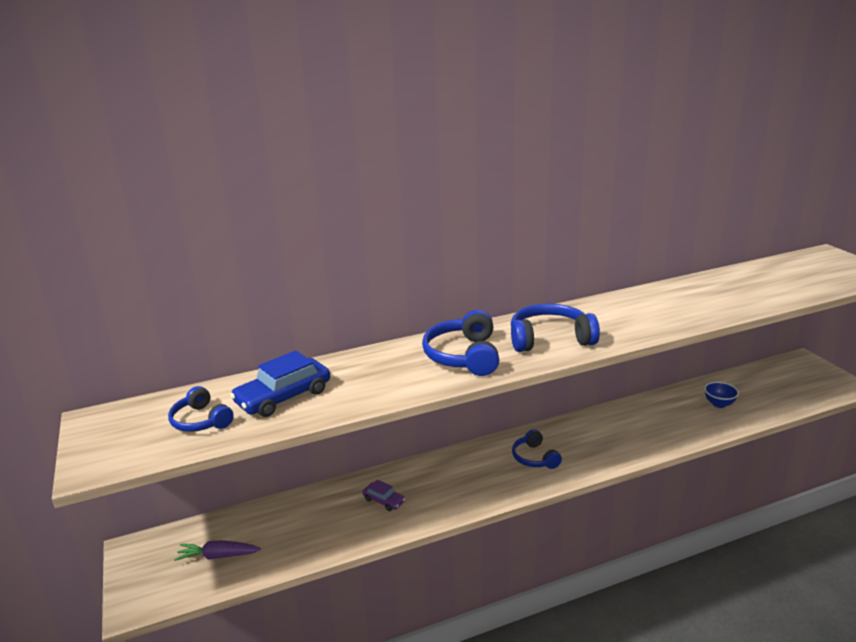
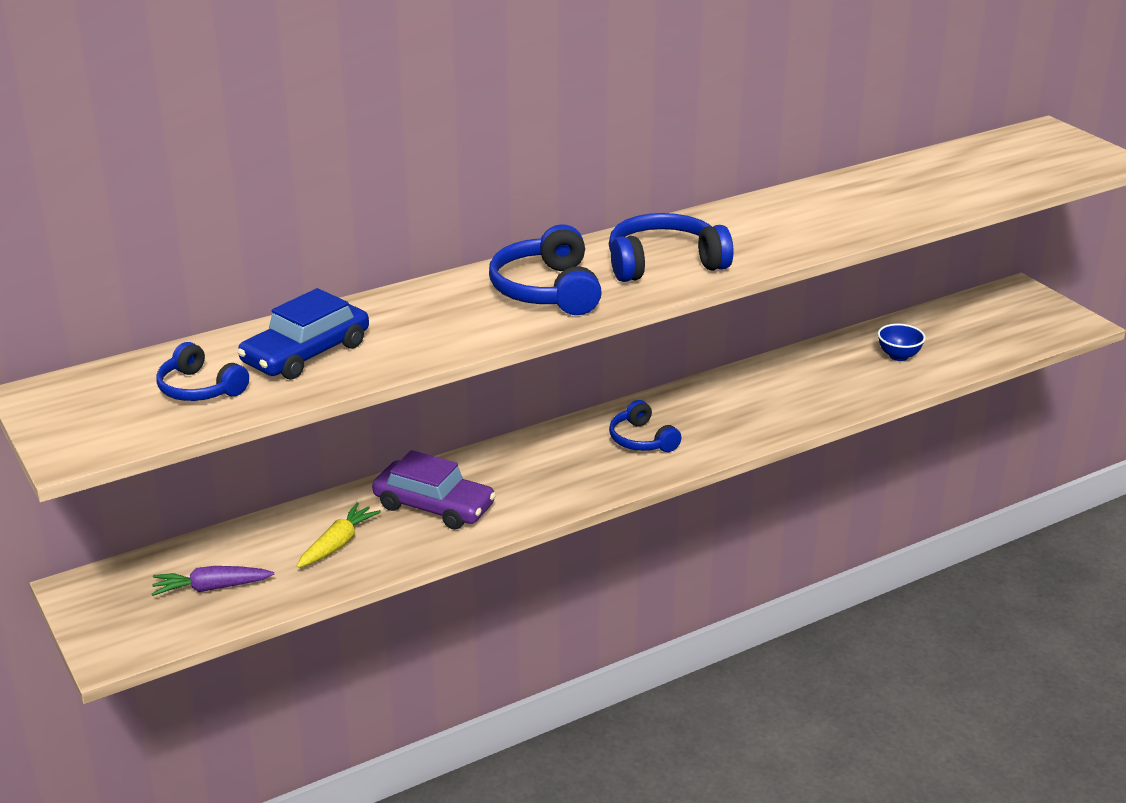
camera: 10 degrees left, 5 degrees up
(312, 526) = (338, 544): none -> yellow carrot
(384, 500) = (434, 506): purple car -> purple car, size x1.91

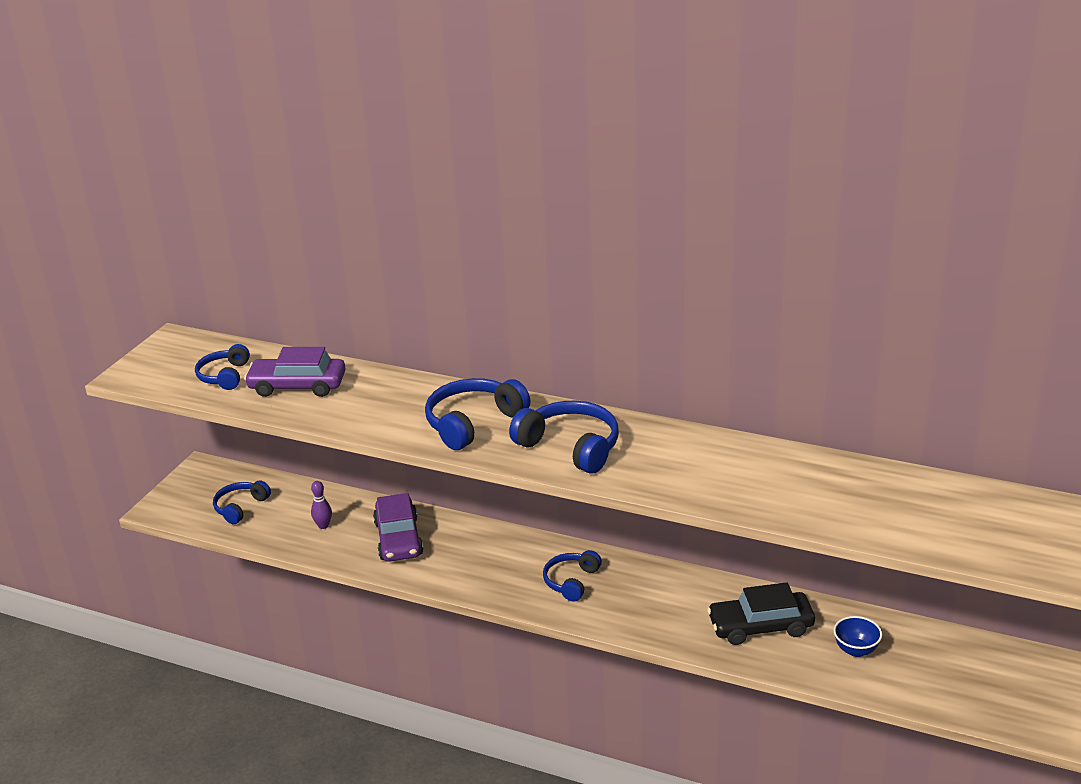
camera: 55 degrees right, 0 degrees up
(211, 588) = (240, 507): purple carrot -> blue headphones
(306, 353) = (297, 386): blue car -> purple car
(338, 544) = (323, 526): yellow carrot -> purple bowling pin
(820, 380) = (760, 626): none -> black car

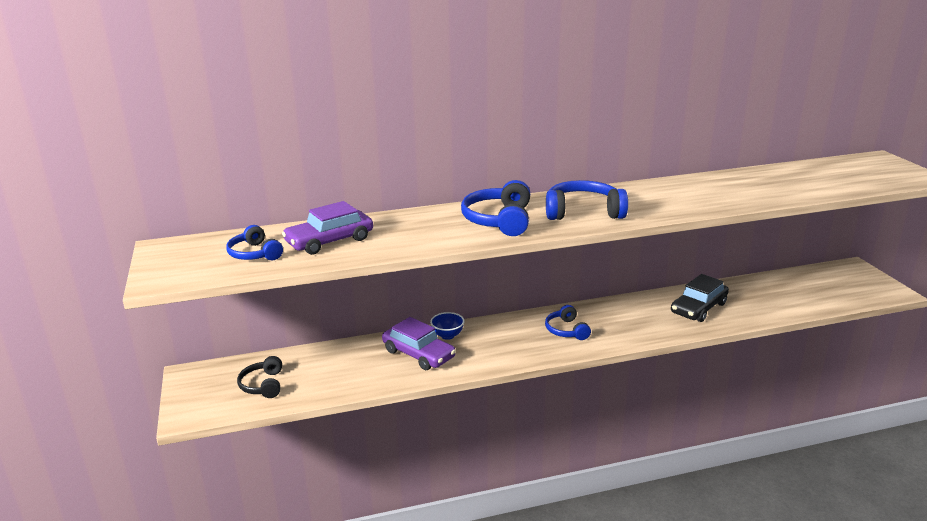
camera: 40 degrees left, 5 degrees down
(240, 507) = (263, 385): blue headphones -> black headphones
(323, 526) = (350, 369): purple bowling pin -> none
(856, 650) = (757, 299): blue bowl -> blue bowl (447, 335)

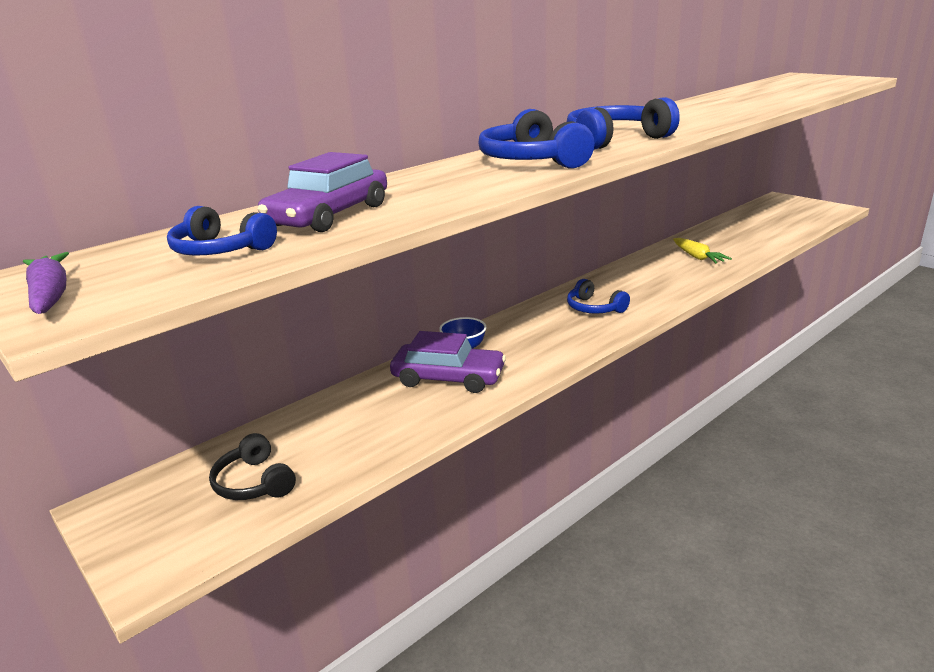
camera: 25 degrees left, 0 degrees up
(163, 264) = (50, 295): none -> purple carrot
(698, 308) = (697, 257): black car -> yellow carrot

